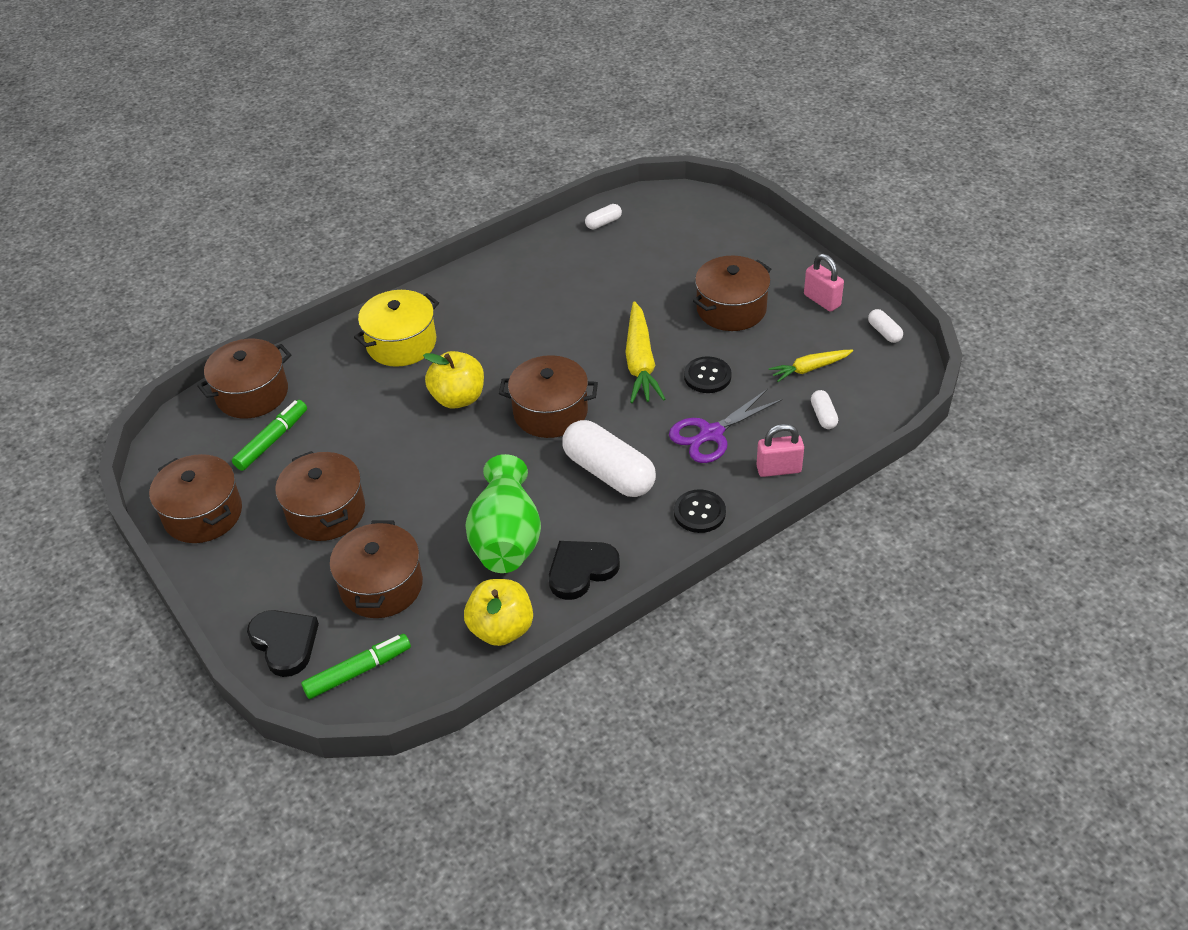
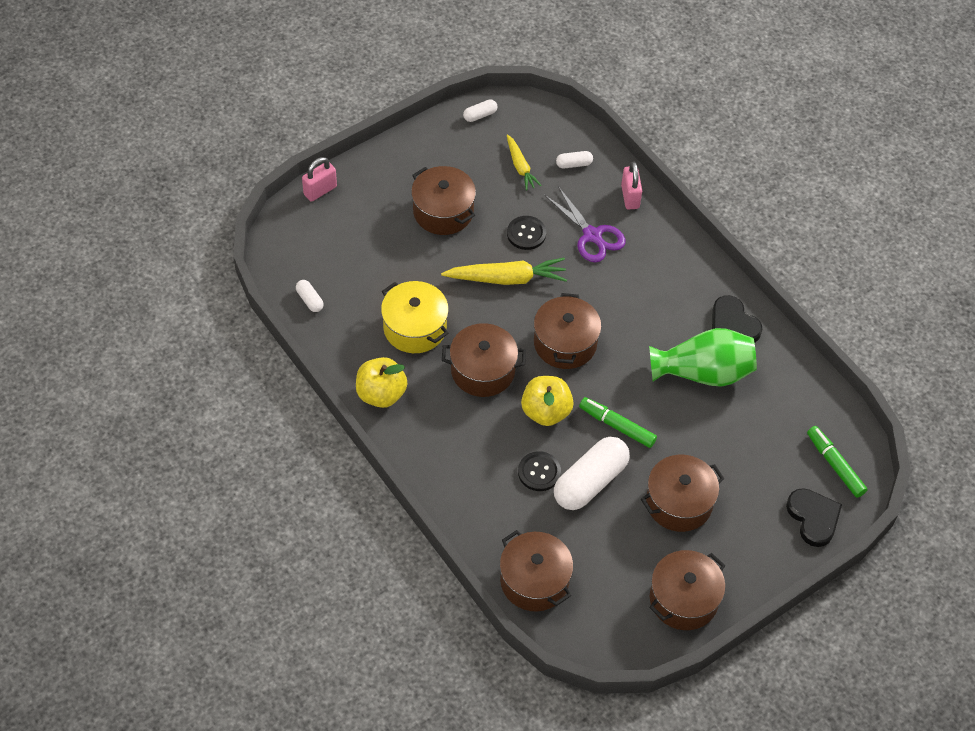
camera: 95 degrees left, 10 degrees up
(272, 440) = (595, 555): green marker -> green marker (617, 426)
(285, 643) = (813, 518): black heart -> black heart turned 105 degrees clockwise
(381, 586) = (754, 455): brown pot -> brown pot (483, 370)
(401, 343) = (471, 461): yellow pot -> yellow pot (415, 328)
(501, 629) = (790, 374): yellow apple -> yellow apple (381, 394)
(609, 473) = (634, 304): white capsule -> white capsule (590, 482)
(699, 512) = (674, 248): black button -> black button (539, 472)
(822, 300) = (437, 150): pink padlock -> pink padlock (320, 190)

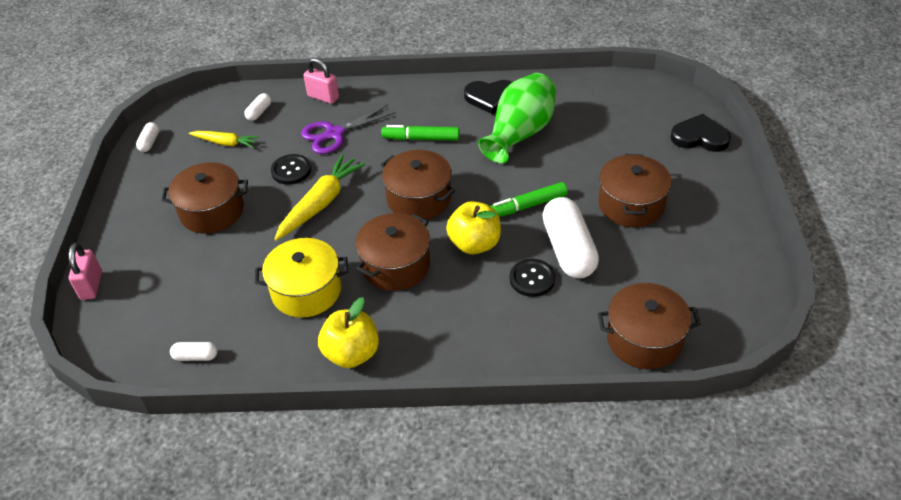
camera: 50 degrees left, 10 degrees down
(592, 235) = (334, 134): purple scissors -> purple scissors turned 150 degrees clockwise
(683, 599) = (728, 247): brown pot -> none
(835, 465) = (660, 105): green marker -> green marker (421, 138)

